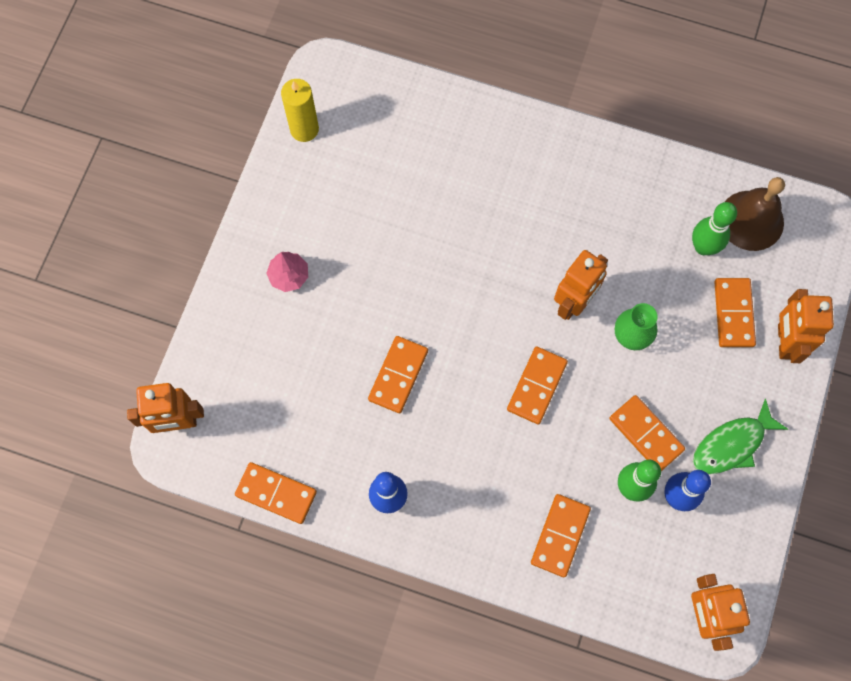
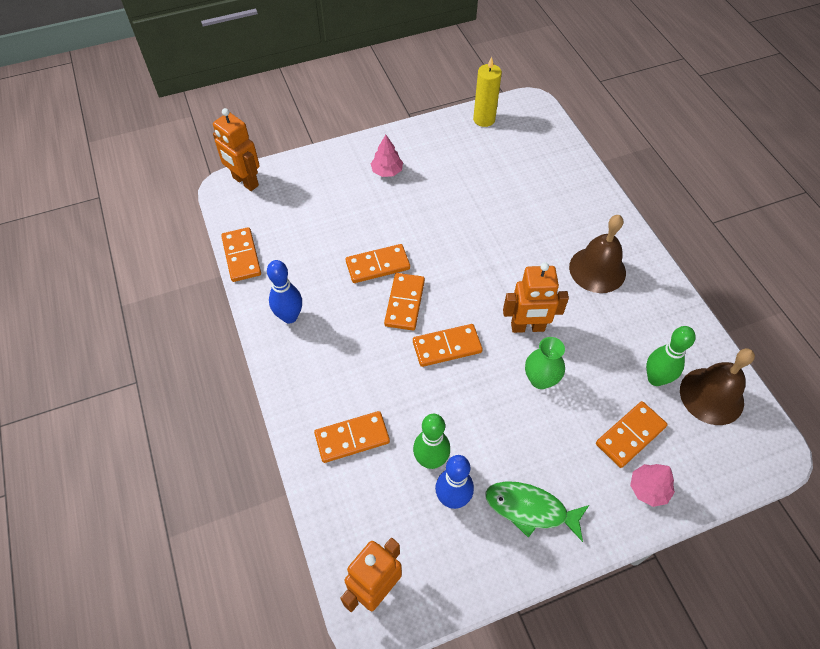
camera: 50 degrees right, 15 degrees down
(566, 192) = (597, 269): none -> brown bell
(646, 434) = (480, 441): orange domino -> orange domino (405, 303)
(784, 341) = (648, 488): orange robot -> pink tree

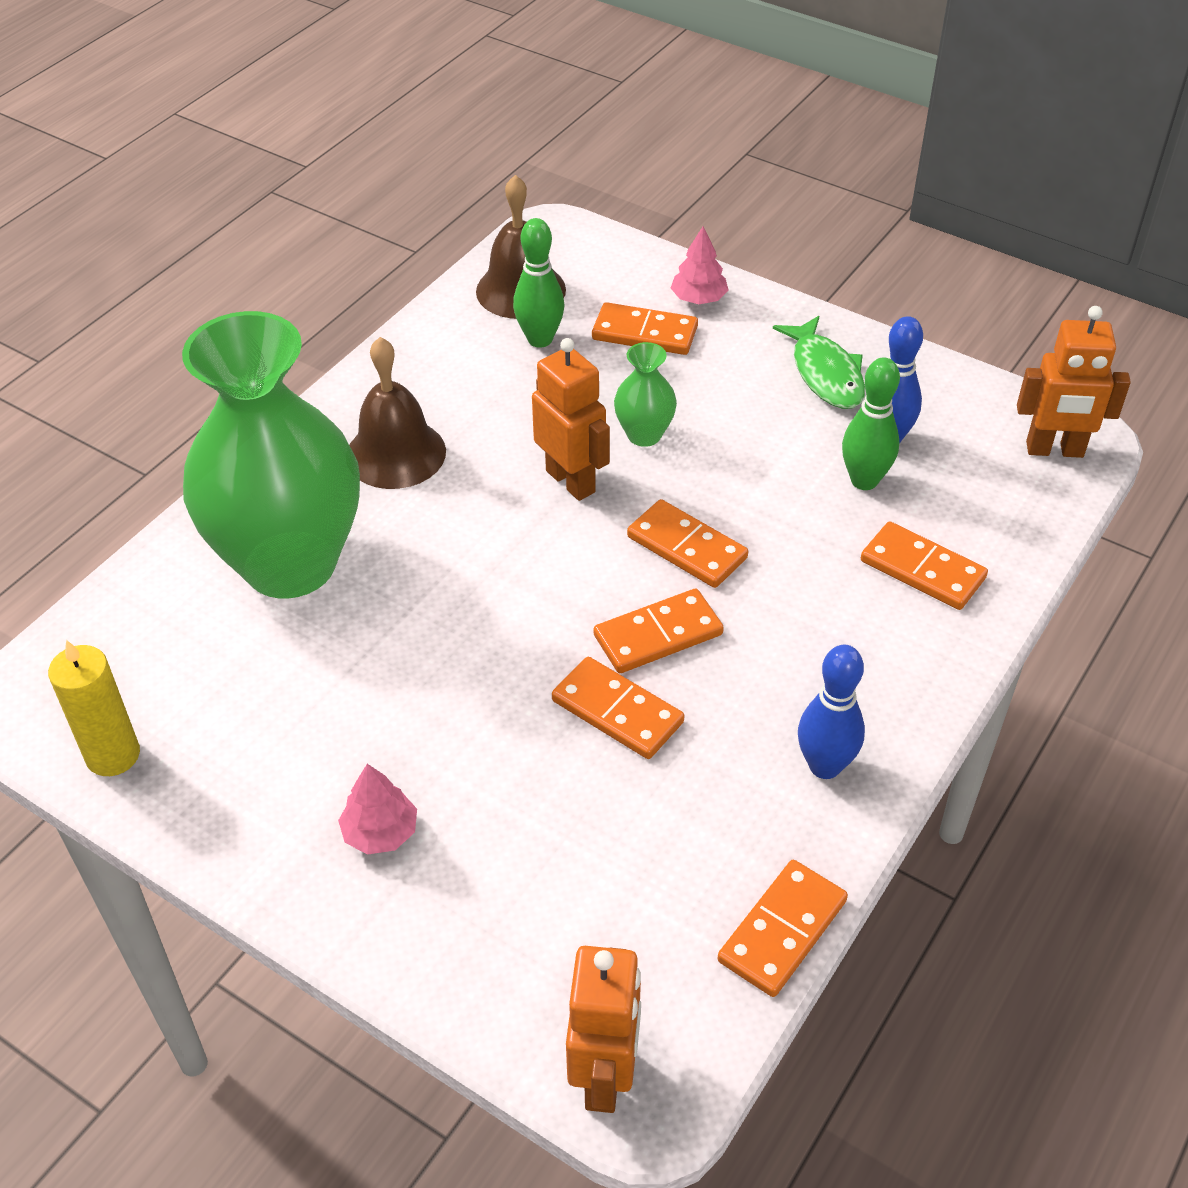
camera: 125 degrees left, 10 degrees down
(547, 202) = (290, 564): none -> green vase

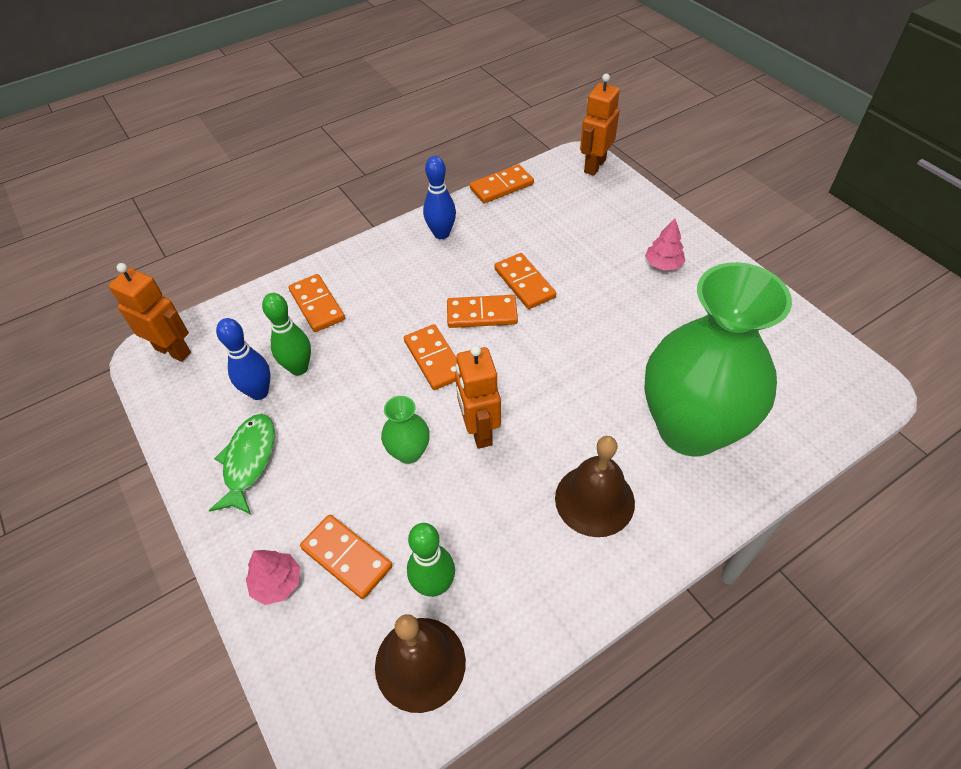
camera: 155 degrees left, 5 degrees up
(113, 755) = (806, 339): yellow candle -> none

